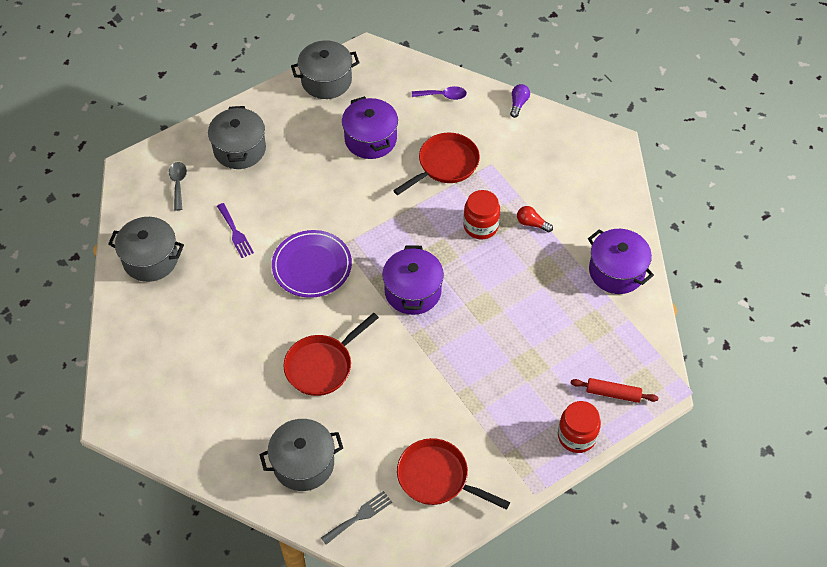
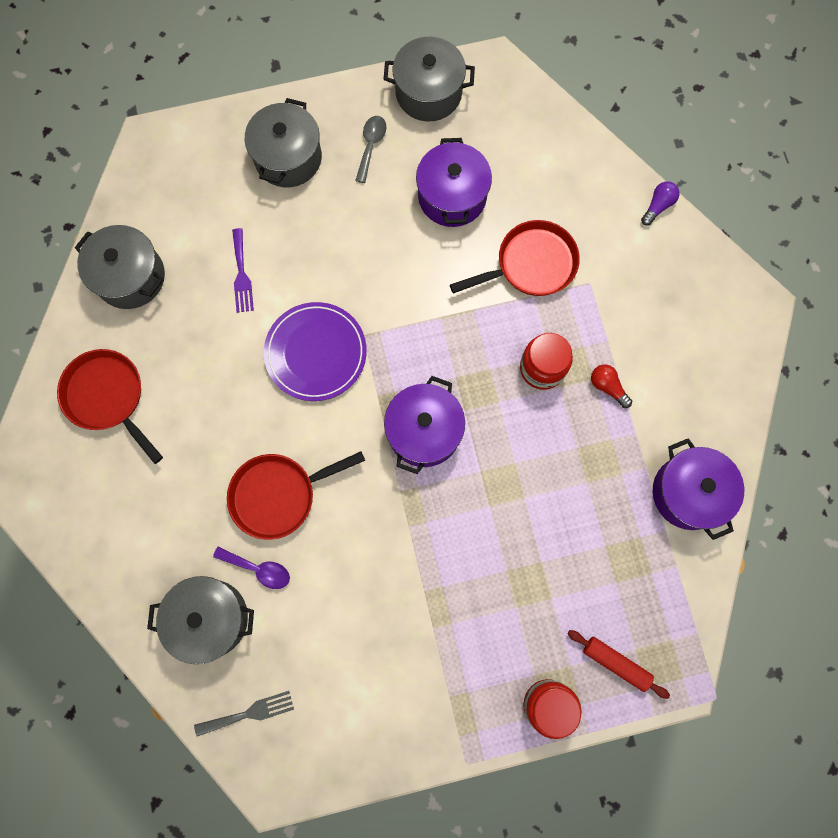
camera: 20 degrees right, 20 degrees up
(178, 184) = (198, 183): grey spoon -> grey spoon (371, 146)
(437, 477) = (359, 697): red pan -> red pan (108, 397)
(443, 96) = (566, 162): purple spoon -> purple spoon (258, 569)

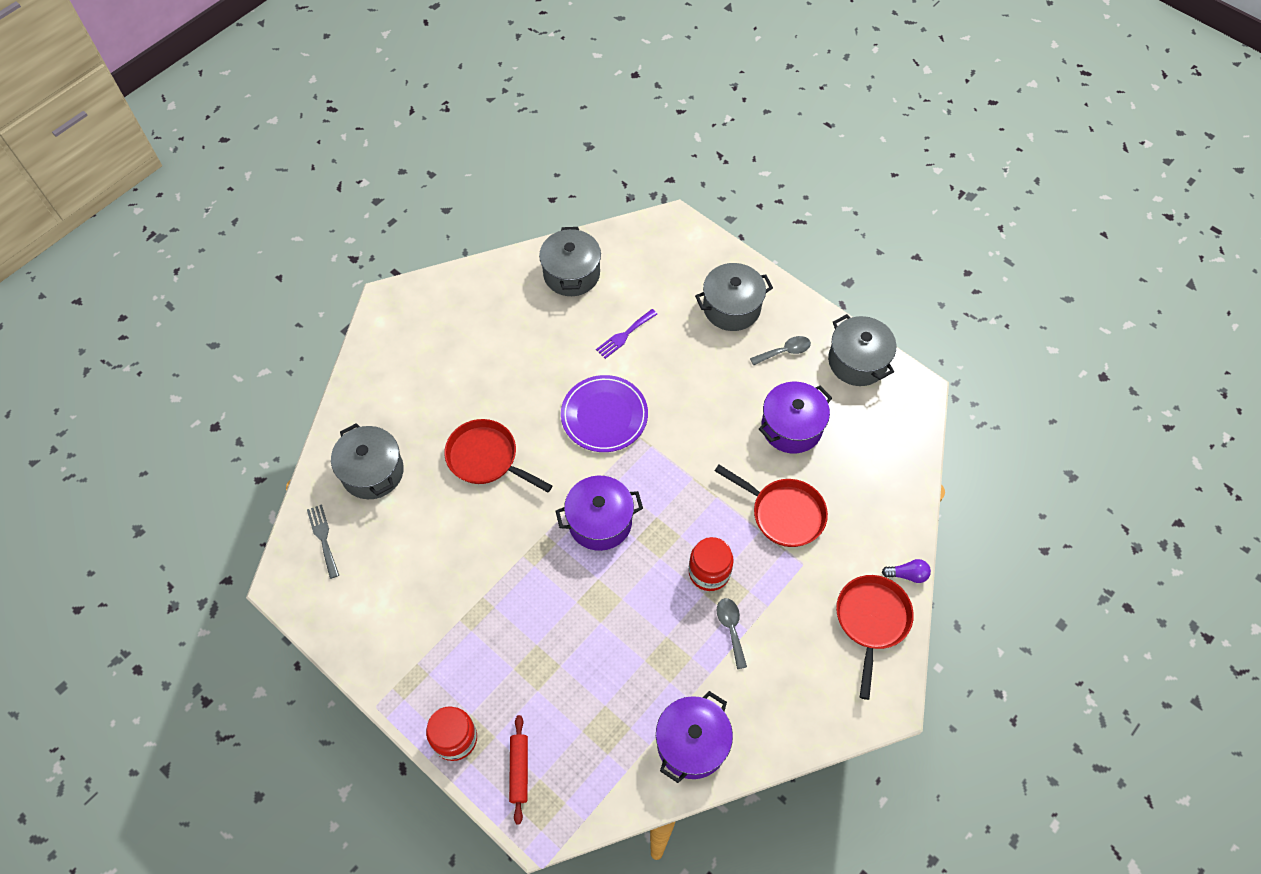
camera: 55 degrees right, 15 degrees down
(108, 397) = (480, 315): red pan -> red pan (871, 621)
(249, 713) = (323, 538): grey fork -> grey fork turned 150 degrees counterclockwise
(258, 569) = (426, 479): purple spoon -> none
(607, 387) = (731, 629): red light bulb -> grey spoon

